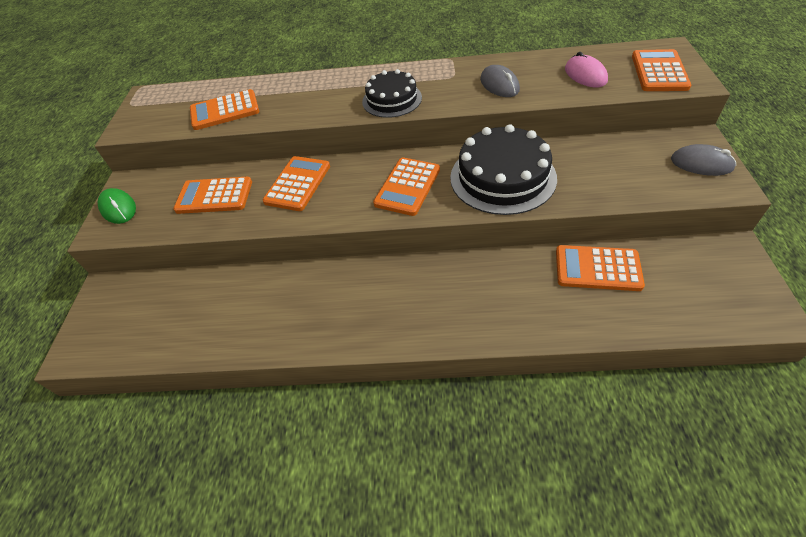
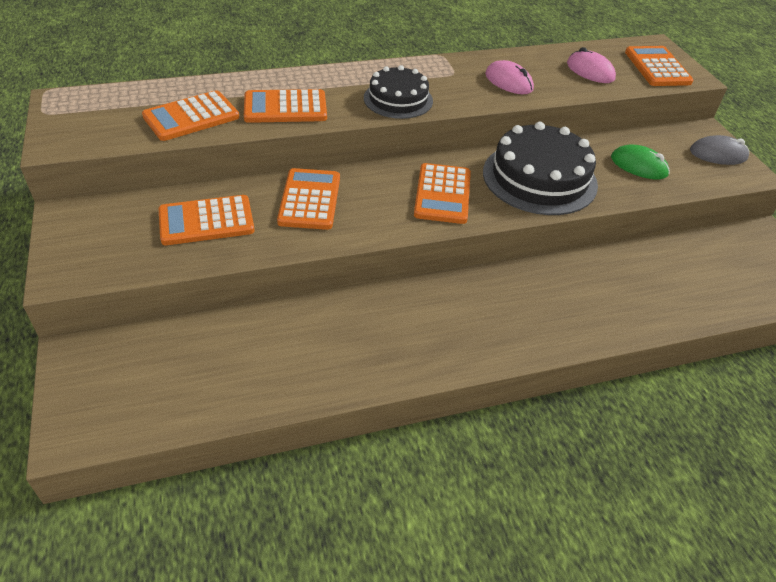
camera: 25 degrees left, 5 degrees down
(118, 208) = (73, 246): green mouse -> green mouse (638, 166)
(499, 85) = (508, 82): grey mouse -> pink mouse
(597, 268) = (654, 263): orange calculator -> orange calculator (285, 108)

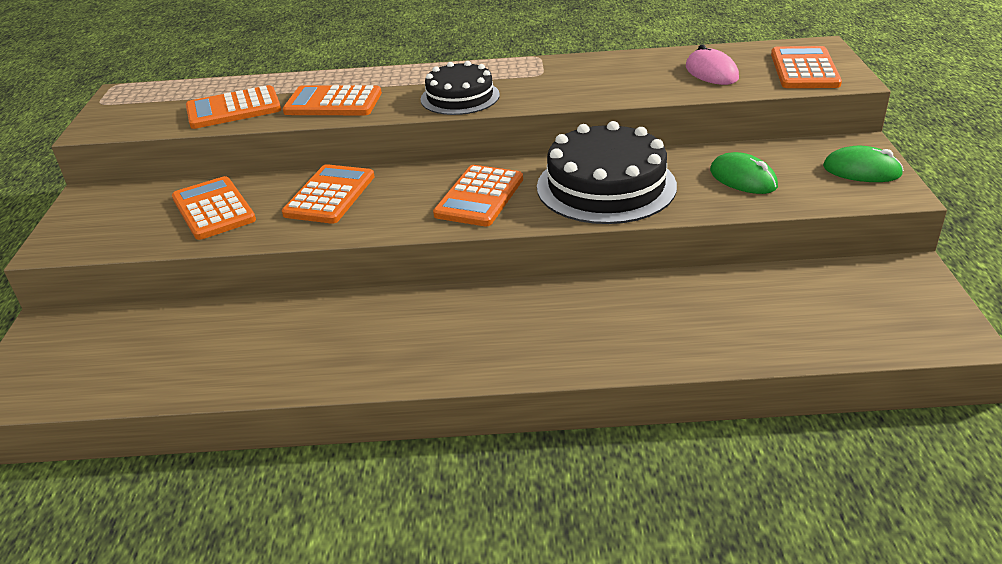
camera: 20 degrees right, 10 degrees down
(206, 221) = (213, 209): orange calculator -> orange calculator turned 60 degrees clockwise
(508, 82) = (601, 82): pink mouse -> none
(718, 154) = (861, 171): grey mouse -> green mouse

